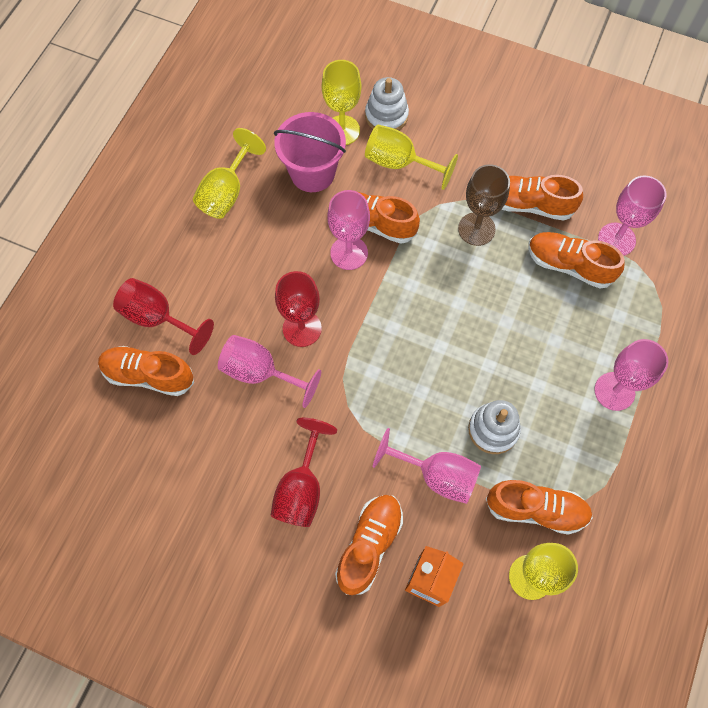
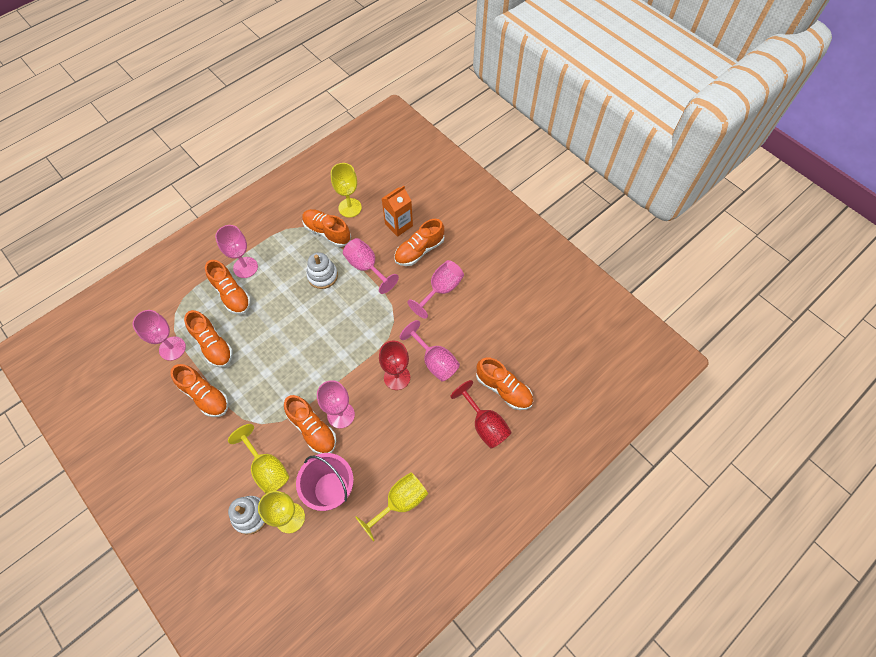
camera: 155 degrees left, 5 degrees down
(301, 488) = (441, 290): red goblet -> pink goblet
(476, 229) = (250, 394): brown goblet -> none
(600, 342) = (232, 294): none -> orange shoe

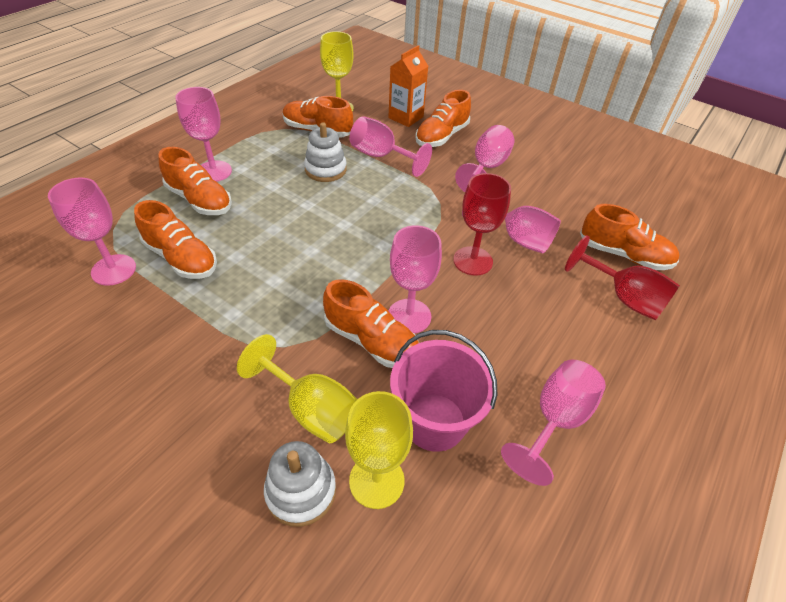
camera: 15 degrees left, 15 degrees down
(205, 396) = (179, 322): orange shoe -> none
(400, 502) = (555, 420): yellow goblet -> pink goblet

